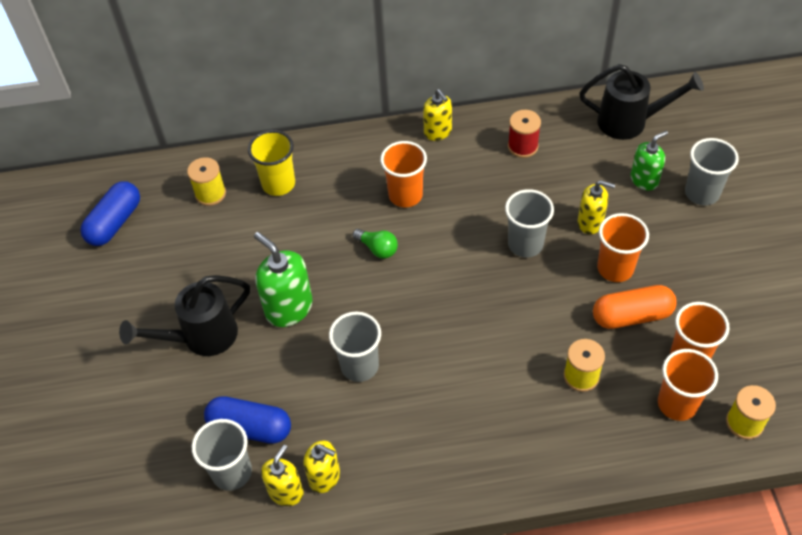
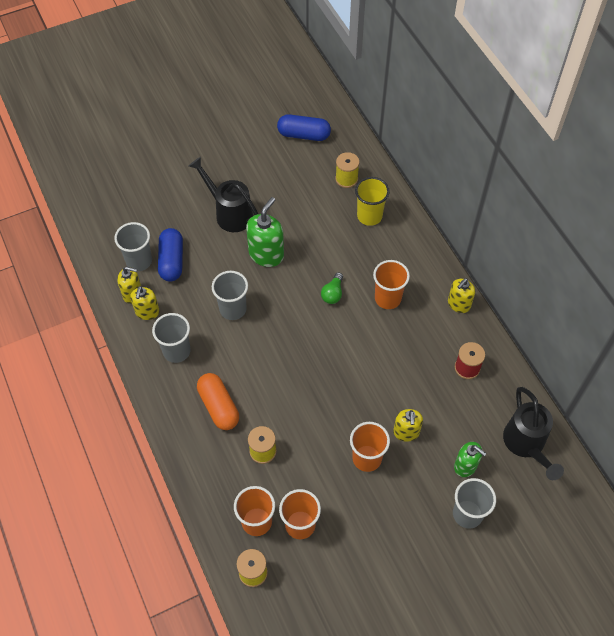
camera: 70 degrees right, 5 degrees up
(525, 244) = (369, 390): grey cup -> grey cup (176, 351)
(631, 316) = (326, 477): orange capsule -> orange capsule (218, 406)

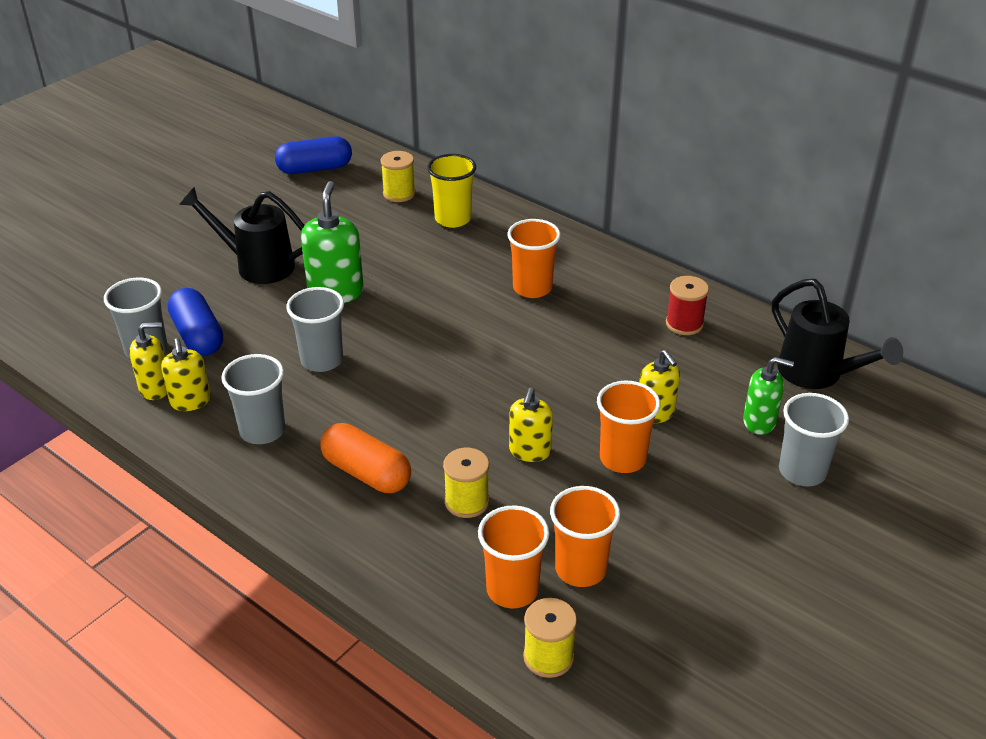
camera: 25 degrees left, 20 degrees down
(333, 293) = (455, 304): green light bulb -> none
(458, 304) = (627, 268): yellow soap dispenser -> yellow soap dispenser (530, 451)

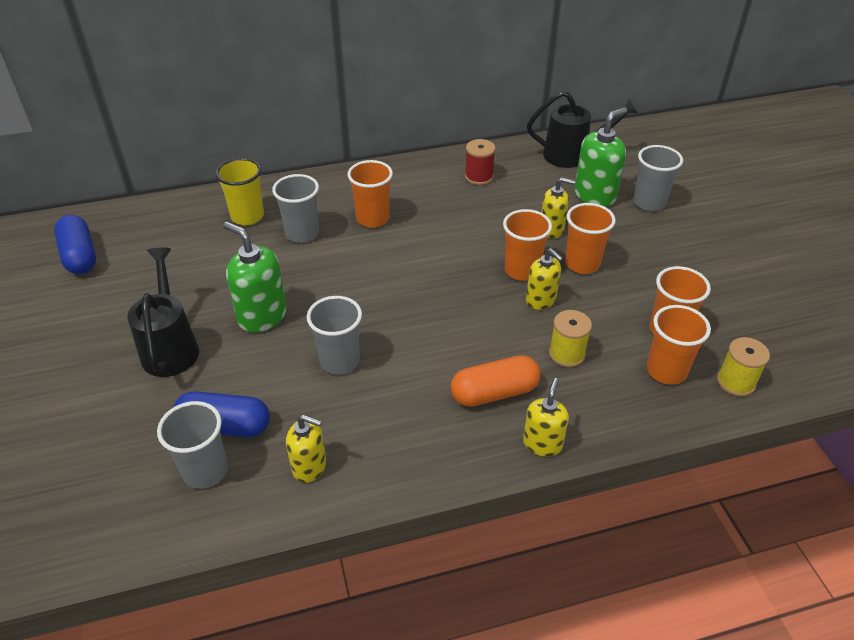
camera: 55 degrees left, 5 degrees up
(155, 388) = (267, 485): yellow soap dispenser -> yellow soap dispenser (542, 443)
(257, 265) = (171, 347): black watering can -> black watering can turned 120 degrees clockwise
(262, 431) = (392, 434): grey cup -> grey cup (302, 233)
(315, 169) = (80, 256): blue capsule -> blue capsule turned 45 degrees counterclockwise
(399, 194) = (179, 227): yellow spool -> none
(562, 419) = (522, 270): none -> orange cup
(759, 422) = (595, 195): green soap dispenser -> green soap dispenser, size x1.55

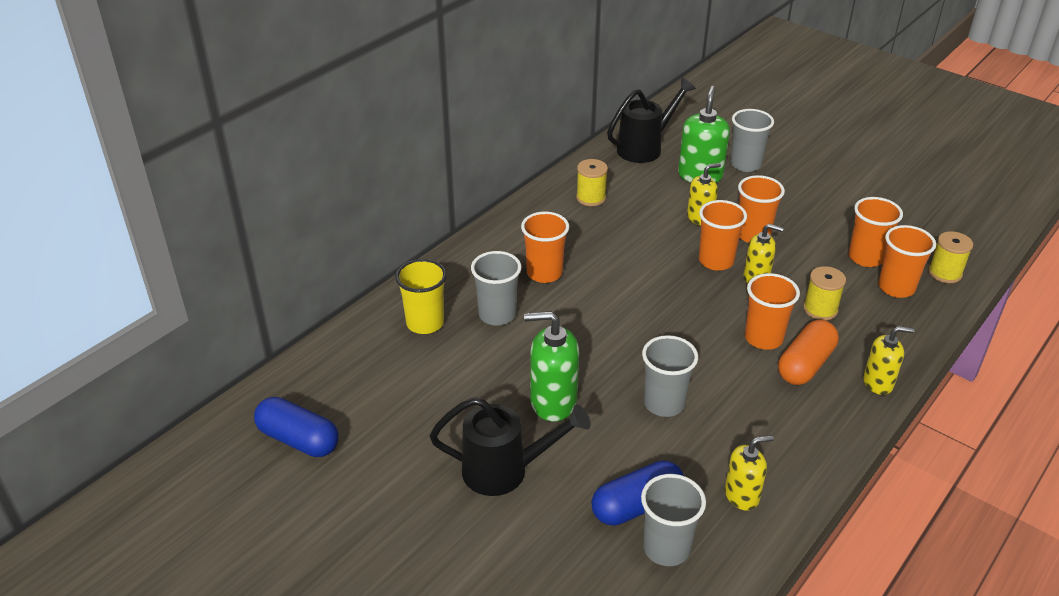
camera: 35 degrees left, 5 degrees down
(171, 347) = (505, 471): black watering can -> black watering can turned 135 degrees clockwise
(479, 177) = (591, 198): red spool -> yellow spool
(485, 352) = (763, 338): none -> orange cup
(542, 443) = (878, 383): yellow soap dispenser -> yellow soap dispenser turned 105 degrees clockwise

